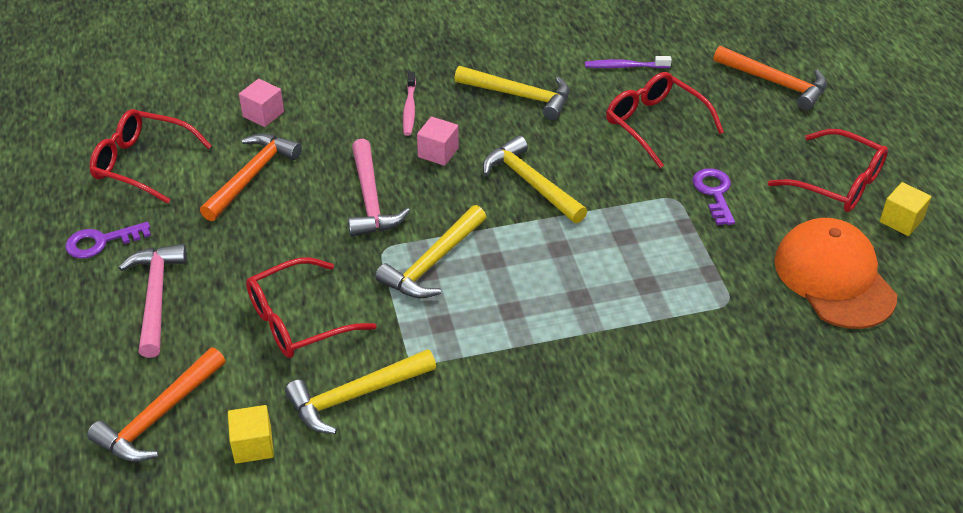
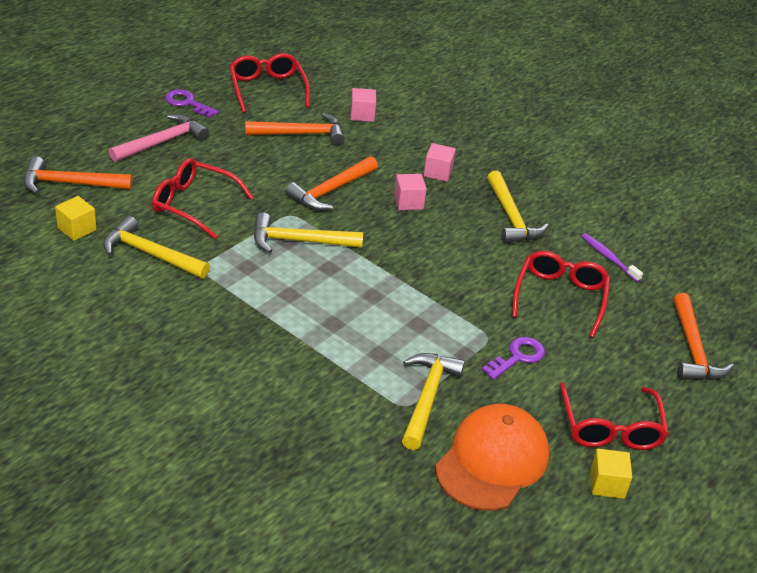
camera: 50 degrees right, 5 degrees down
(371, 199) = (331, 191): pink hammer -> orange hammer
(409, 109) = (438, 172): pink toothbrush -> pink cube
(530, 183) = (424, 257): yellow hammer -> yellow hammer (427, 398)

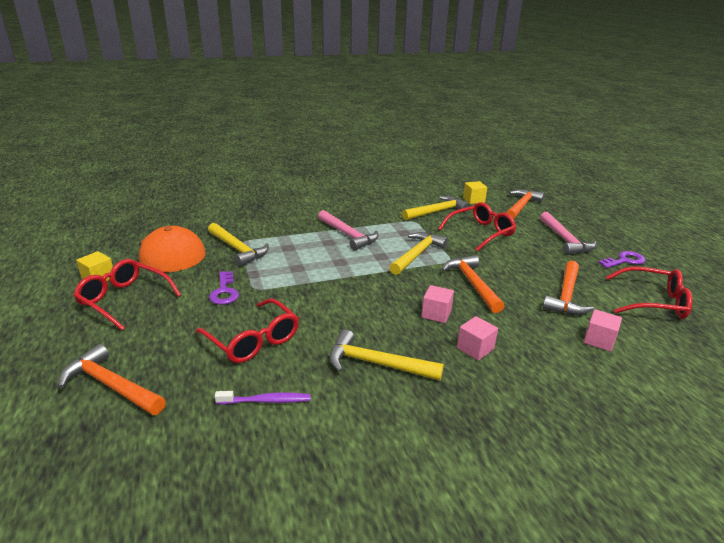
camera: 125 degrees right, 10 degrees down
(298, 313) = (348, 235): none -> pink hammer

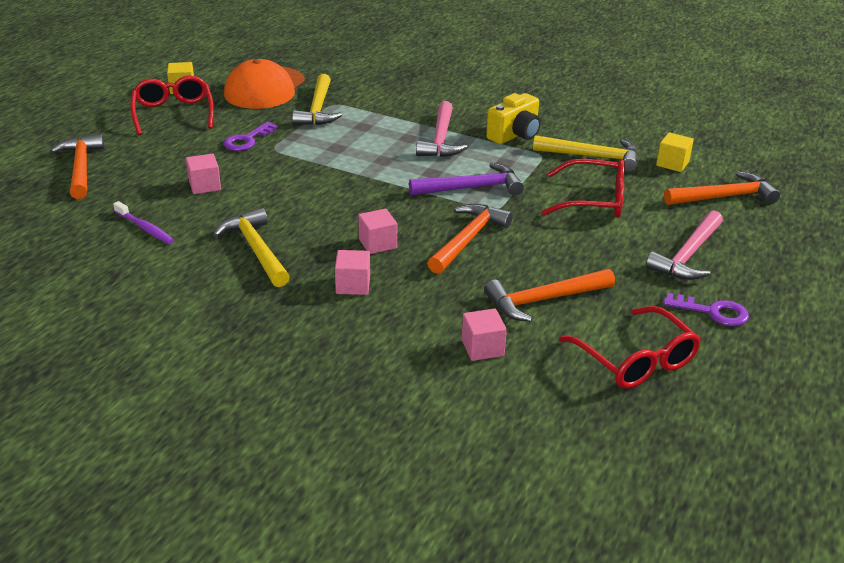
camera: 45 degrees right, 5 degrees up
(253, 340) = (205, 186): red glasses -> pink cube
(381, 216) = (515, 135): none -> yellow camera
(417, 254) = (472, 188): yellow hammer -> purple hammer

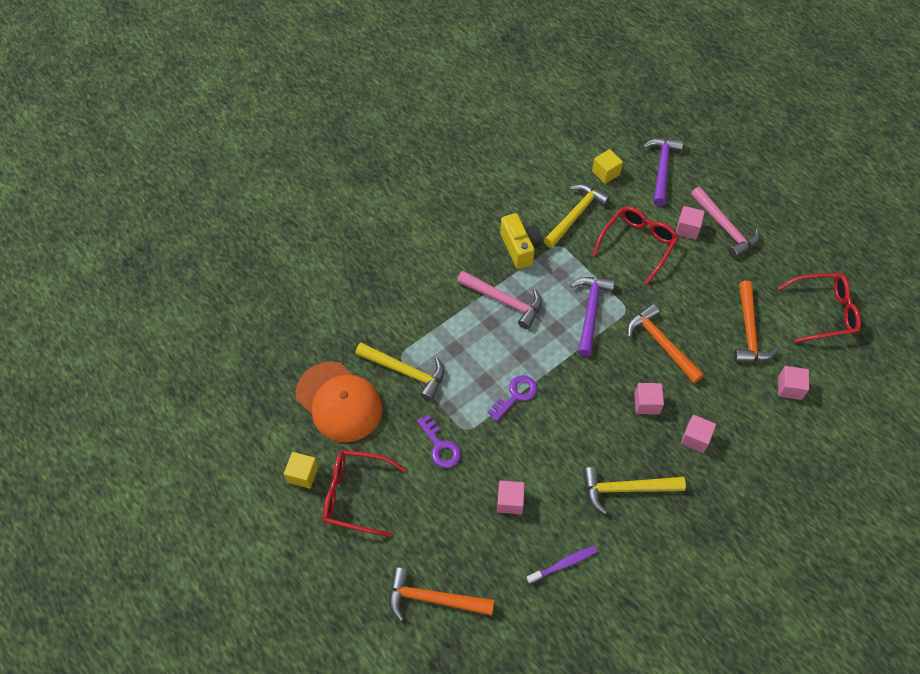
camera: 65 degrees left, 25 degrees up
(654, 229) = (687, 229): none -> pink cube
(713, 312) = (789, 248): purple key -> purple key (516, 395)
(724, 197) = (662, 169): orange hammer -> purple hammer

